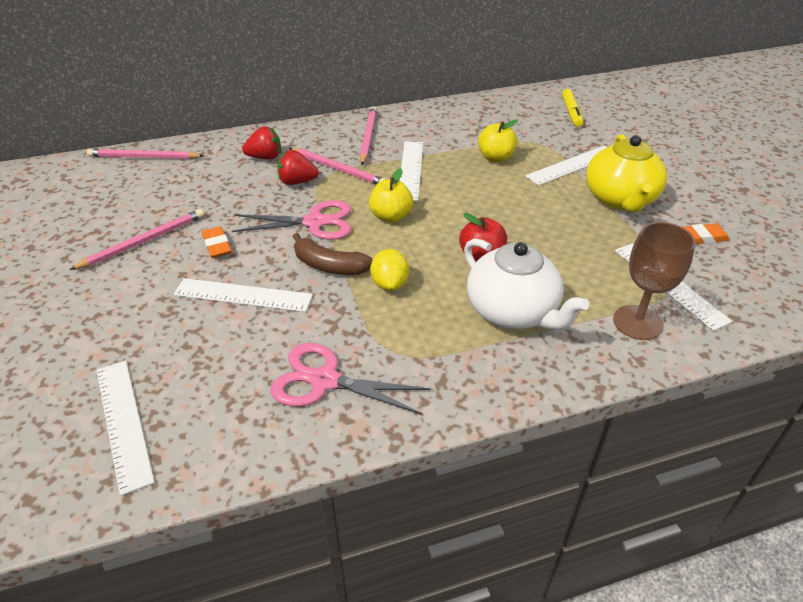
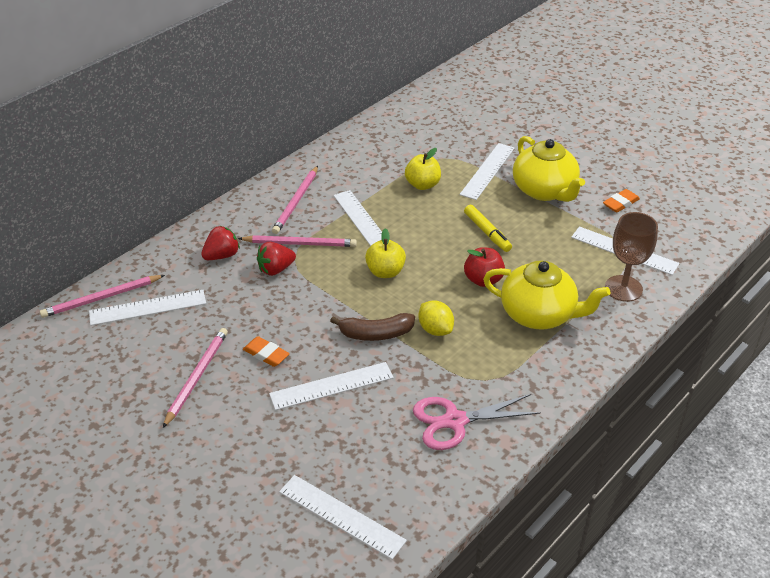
camera: 30 degrees left, 0 degrees up
(168, 175) = (148, 307): none -> white ruler
(315, 222) = (328, 301): pink scissors -> none
(368, 137) = (296, 201): pink pencil -> pink pencil turned 135 degrees counterclockwise
(513, 311) = (539, 314): white teapot -> yellow teapot
(571, 113) = (448, 117): yellow marker -> yellow marker (487, 233)

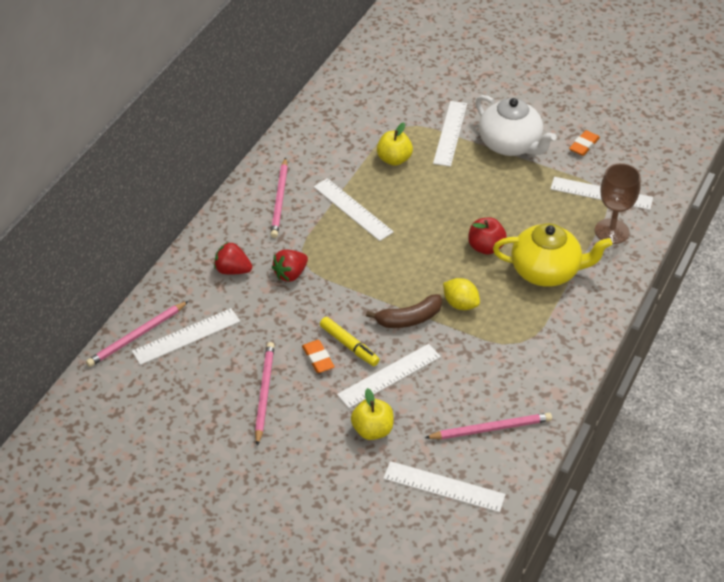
camera: 15 degrees left, 5 degrees up
(222, 255) = (233, 270): red strawberry -> red strawberry turned 105 degrees counterclockwise
(266, 354) = (318, 359): orange eraser -> orange eraser turned 45 degrees clockwise
(299, 243) = (302, 243): pink pencil -> pink pencil (490, 429)
(385, 272) = (394, 256): yellow apple -> yellow apple (372, 430)
(455, 421) = (508, 385): pink scissors -> none
(487, 233) = (472, 199): yellow marker -> yellow marker (349, 345)
(544, 191) = (510, 145): yellow teapot -> white teapot

